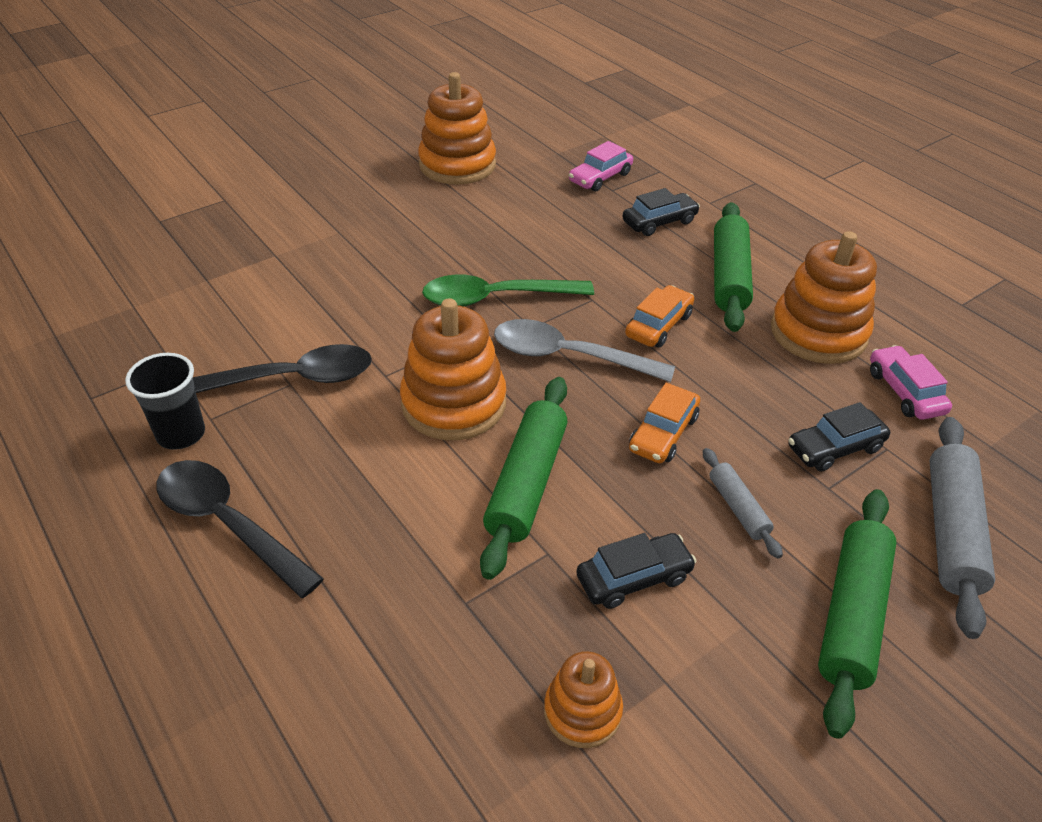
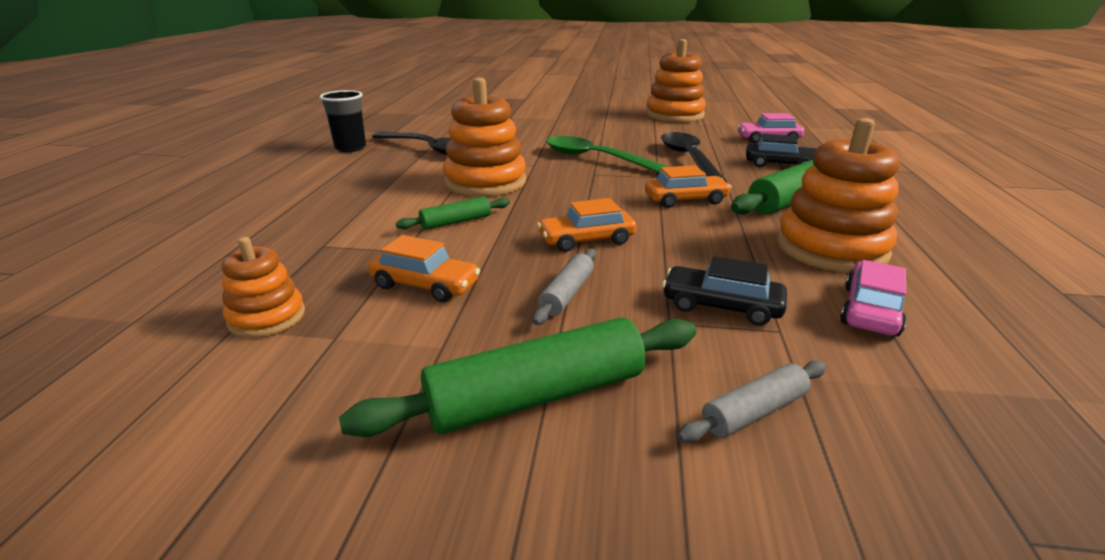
camera: 45 degrees right, 15 degrees down
(229, 524) = (302, 177): black spoon -> black spoon (688, 159)
(527, 483) = (456, 222): green rolling pin -> green rolling pin, size x0.54
(569, 356) = (592, 190): grey spoon -> none
(634, 578) = (425, 285): black car -> orange car
(951, 531) = (754, 411): grey rolling pin -> grey rolling pin, size x0.54

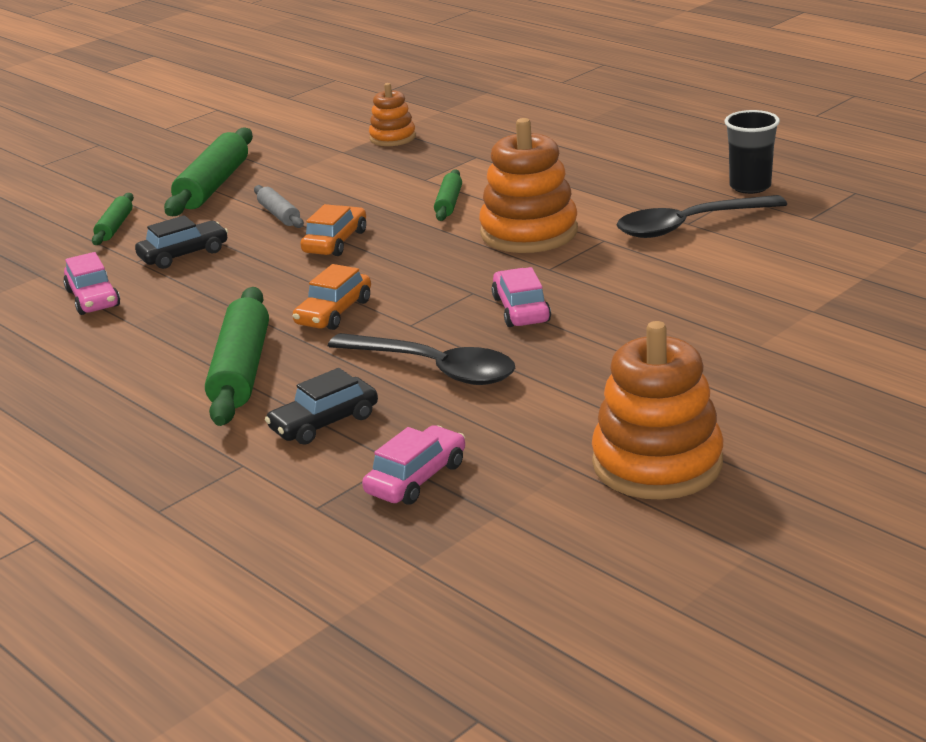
camera: 130 degrees right, 0 degrees up
(425, 285) = (362, 178): orange car -> none
(595, 159) = (521, 309): green spoon -> pink car
(754, 411) = (115, 227): grey rolling pin -> green rolling pin
(831, 248) = (156, 331): orange stacking toy -> none

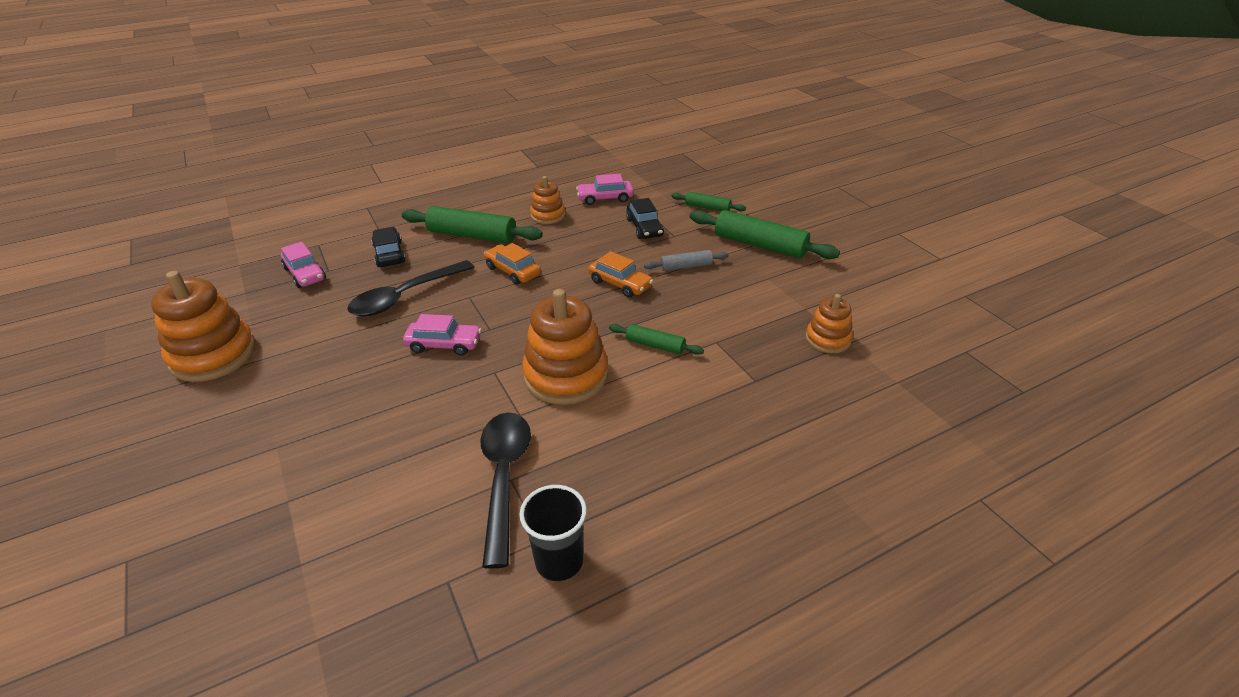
camera: 105 degrees right, 10 degrees up
(160, 328) = (548, 215): none -> orange stacking toy

